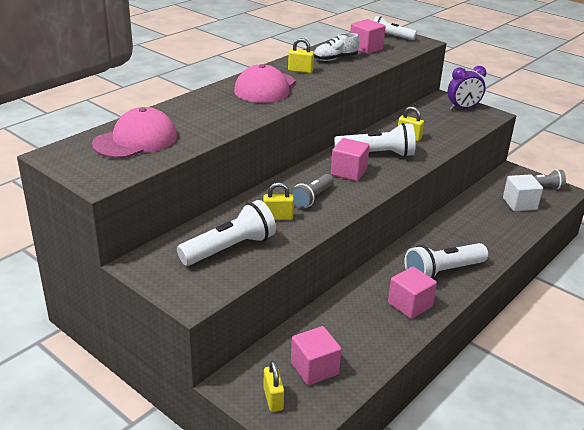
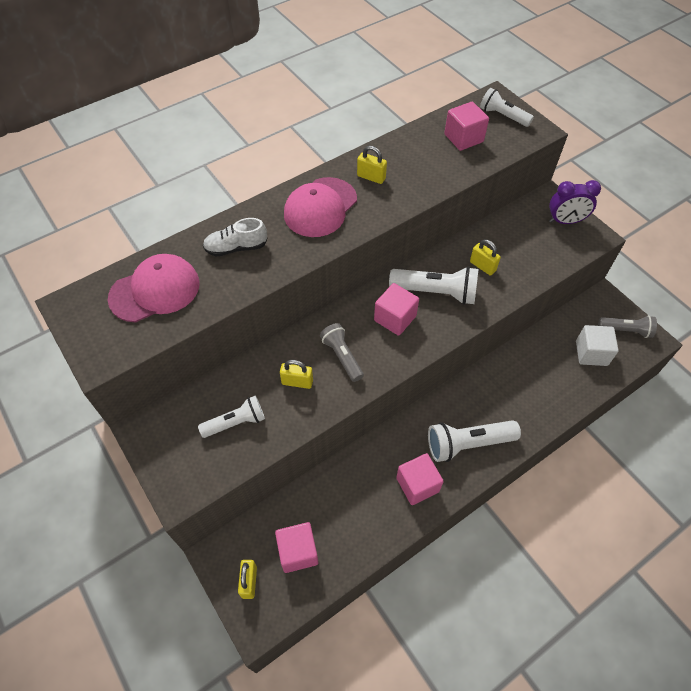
camera: 15 degrees right, 25 degrees up
(230, 248) = (236, 422): white flashlight -> white flashlight, size x0.65
(312, 198) = (342, 356): grey flashlight -> grey flashlight turned 105 degrees clockwise
(335, 59) = (419, 157): white shoe -> white shoe (236, 248)

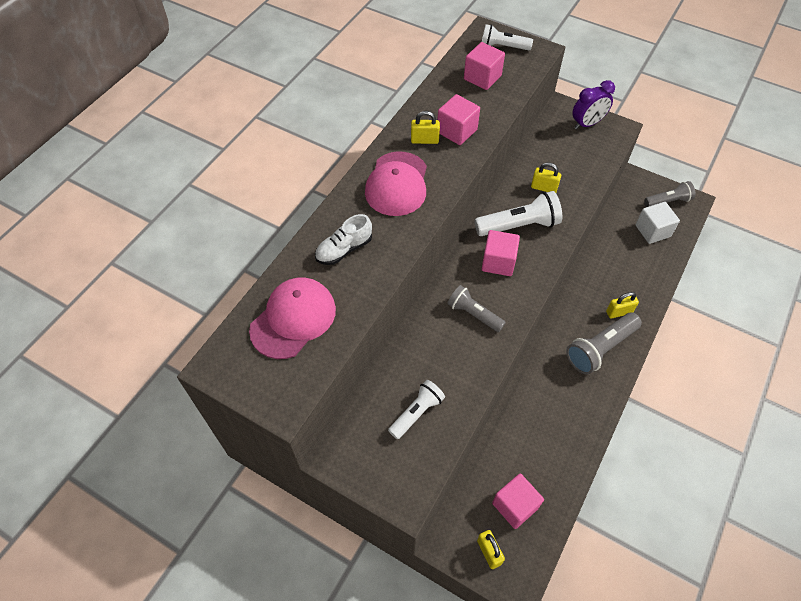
camera: 25 degrees left, 0 degrees up
(297, 382) = (448, 353): yellow padlock -> yellow padlock (619, 312)
(417, 485) = (580, 401): pink cube -> pink cube (457, 131)
(467, 444) = (600, 349): white flashlight -> grey flashlight

